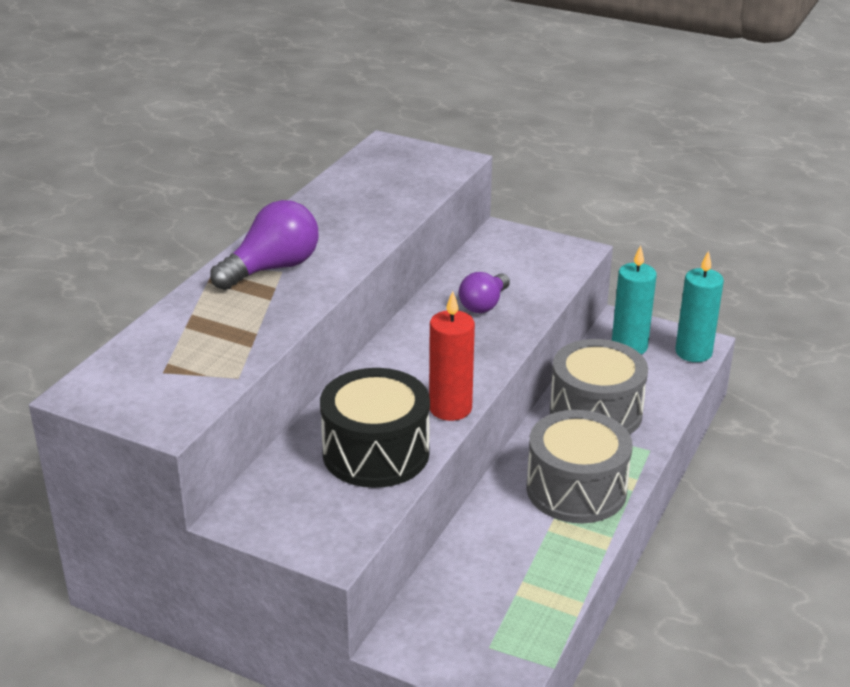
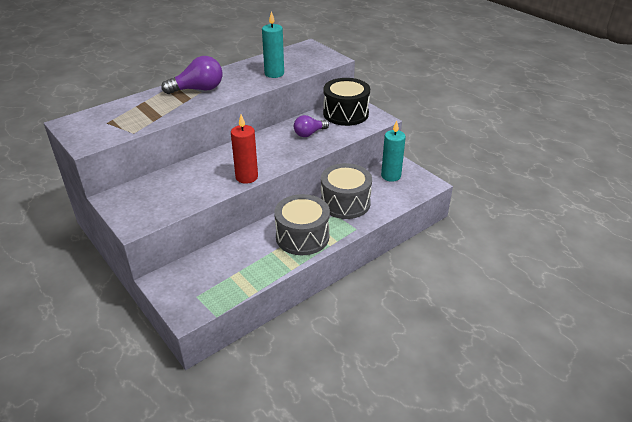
camera: 25 degrees right, 5 degrees up
(376, 452) = (194, 188): black drum -> black drum (345, 114)
(693, 352) = (422, 187): turquoise candle -> turquoise candle (274, 74)

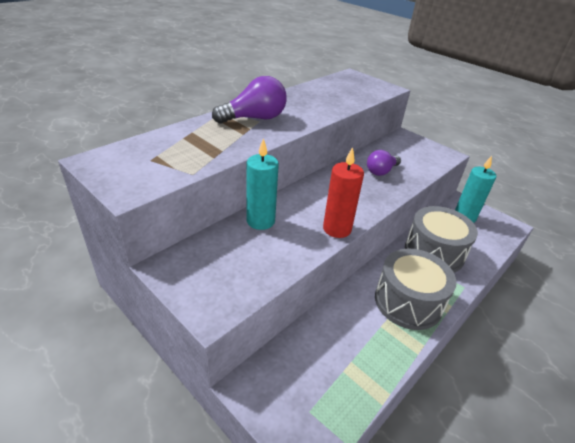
camera: 10 degrees left, 0 degrees up
(274, 74) = (334, 102): turquoise candle -> turquoise candle (260, 221)
(345, 114) = (407, 148): black drum -> none

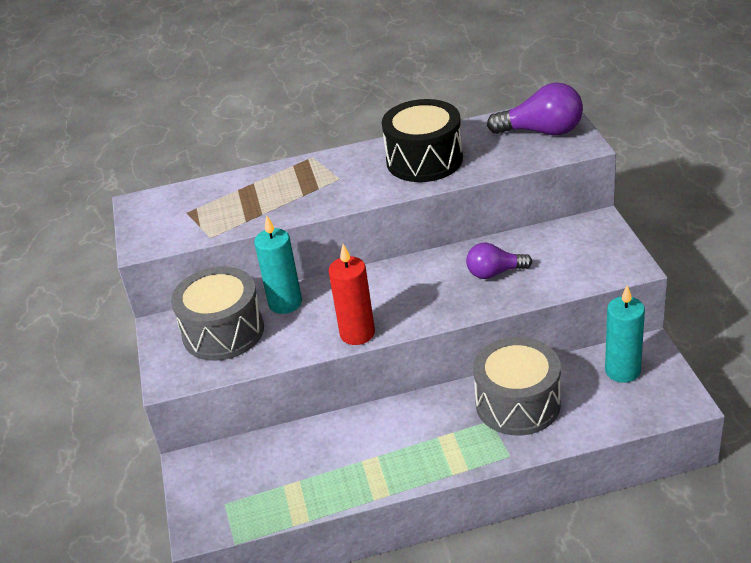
camera: 40 degrees right, 0 degrees up
(254, 118) = (337, 174): purple light bulb -> purple light bulb (542, 131)
(307, 104) = (424, 160): none -> black drum
(408, 301) = (419, 447): grey drum -> grey drum (223, 332)

